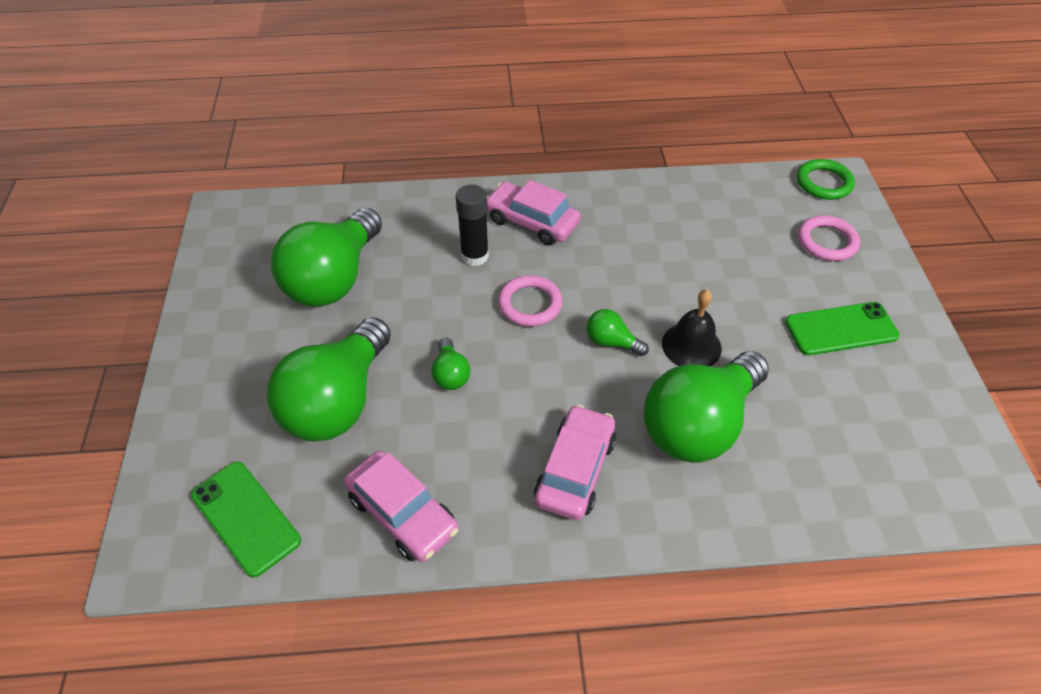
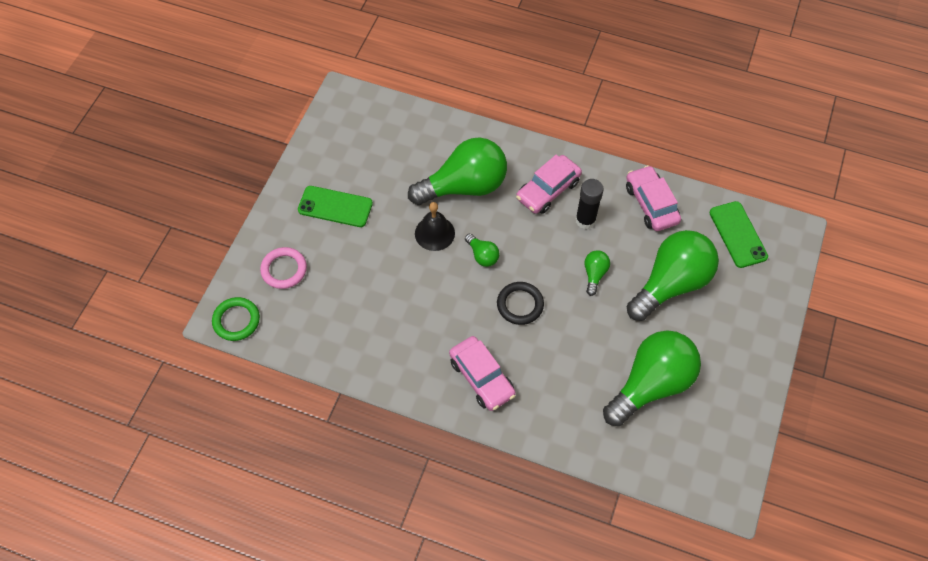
camera: 155 degrees left, 10 degrees up
(475, 256) = (540, 362): black glue stick -> black glue stick (585, 220)
(530, 304) = (520, 305): pink ring -> black ring

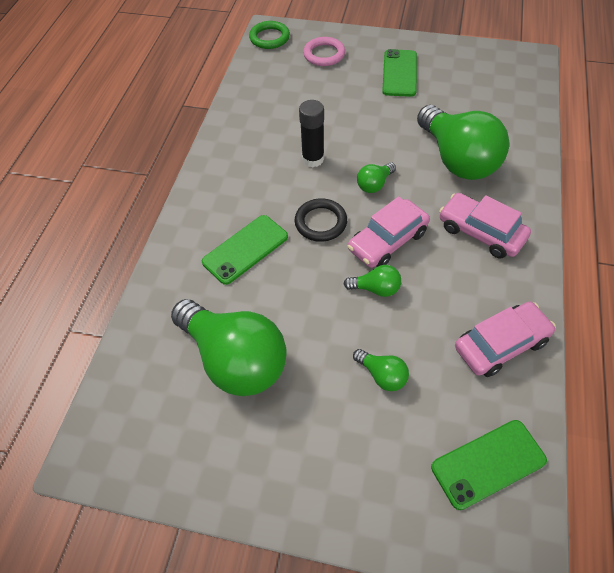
camera: 85 degrees right, 5 degrees down
(434, 233) = (391, 144): black bell -> none
(482, 377) = (231, 201): pink car -> pink car (387, 241)
(542, 369) = (245, 249): none -> green phone
(585, 220) = (450, 273): black glue stick -> black glue stick (313, 159)
(671, 284) = (382, 375): green light bulb -> green light bulb, size x0.43

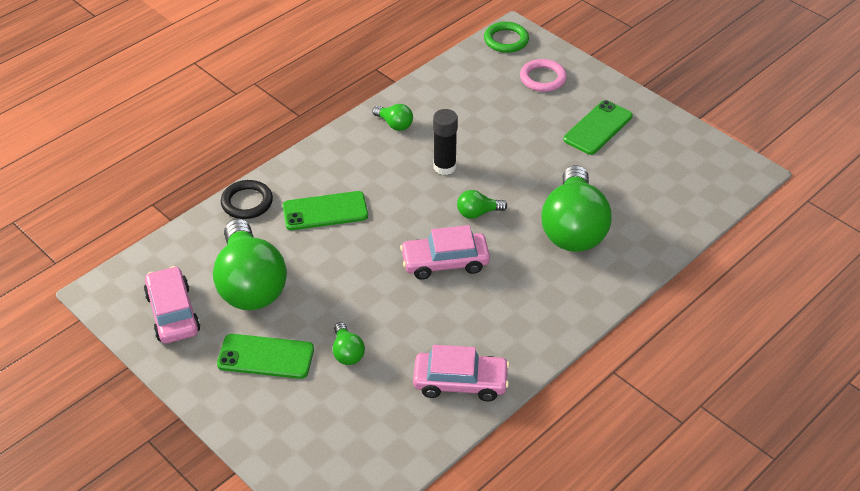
camera: 30 degrees right, 10 degrees down
(320, 222) = (403, 221): black ring -> black ring (247, 202)
(376, 288) = (400, 292): green light bulb -> green light bulb (394, 124)
(481, 232) = (531, 296): pink car -> pink car (173, 313)
(488, 464) = (369, 449): green phone -> green phone (266, 357)

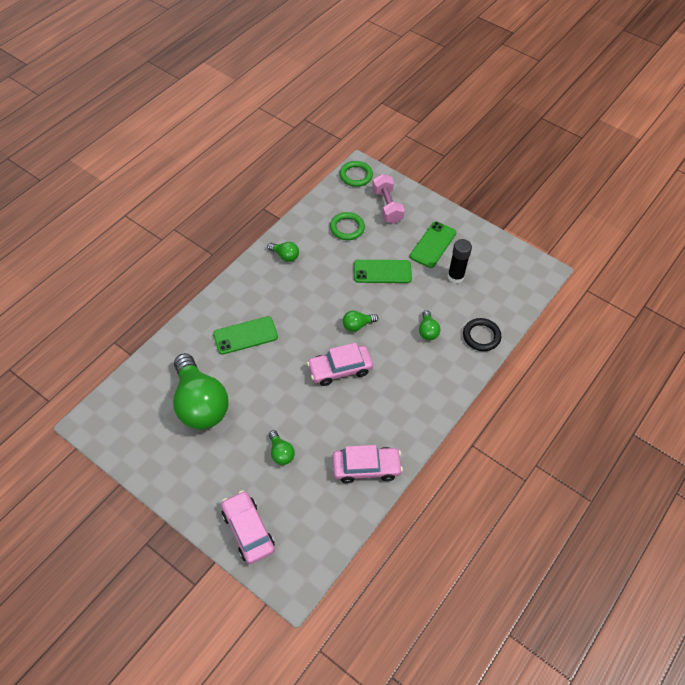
camera: 10 degrees left, 10 degrees up
(173, 313) = (146, 435): pink car -> pink car (248, 530)
(247, 202) = (186, 334): black ring -> black ring (481, 336)
(266, 357) = (221, 463): green phone -> green phone (382, 272)
(444, 167) = (327, 289): black glue stick -> black glue stick (455, 276)
(483, 99) = (347, 228): none -> green ring
(542, 78) = (387, 206): pink ring -> pink dumbbell
(573, 228) = (427, 331): green light bulb -> green light bulb, size x0.43

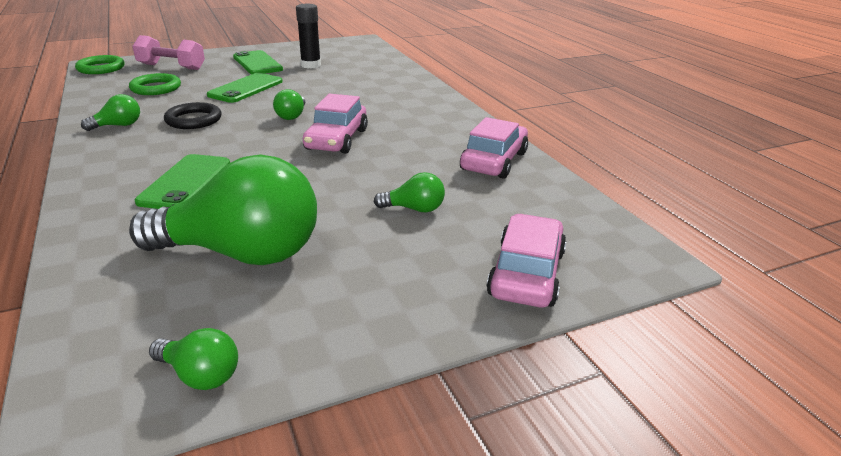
camera: 60 degrees left, 25 degrees down
(248, 530) = (526, 274): pink car -> pink car turned 105 degrees clockwise
(427, 331) = (354, 90): green light bulb -> green light bulb (200, 375)
(481, 336) = (394, 73): black ring -> black ring (193, 120)

